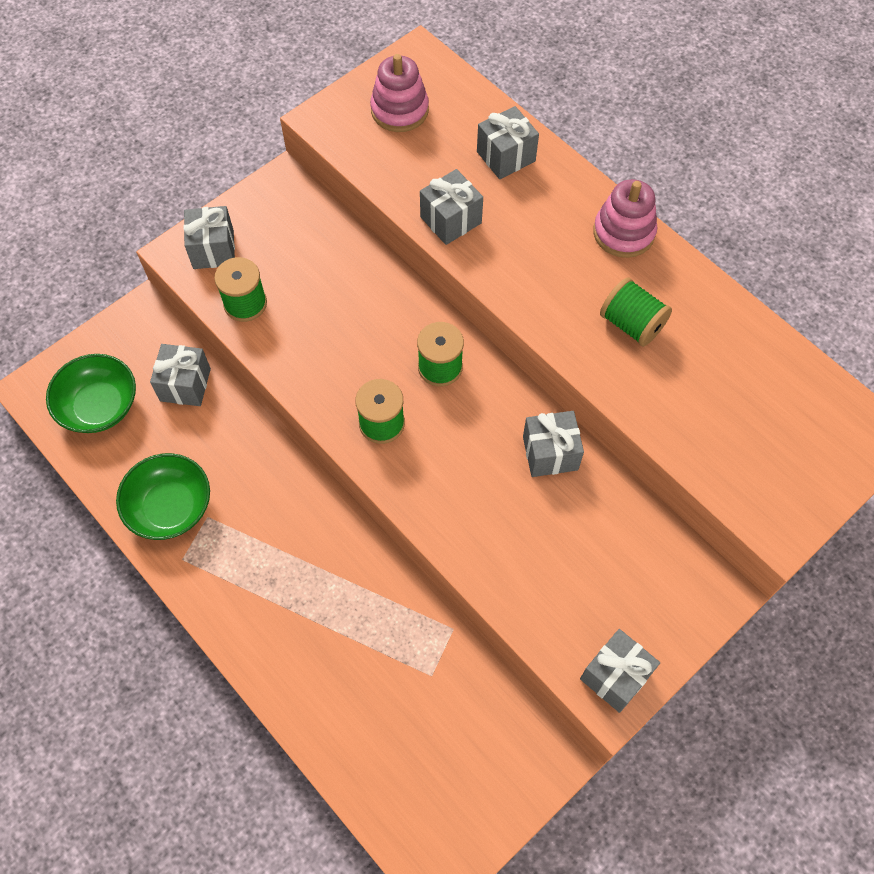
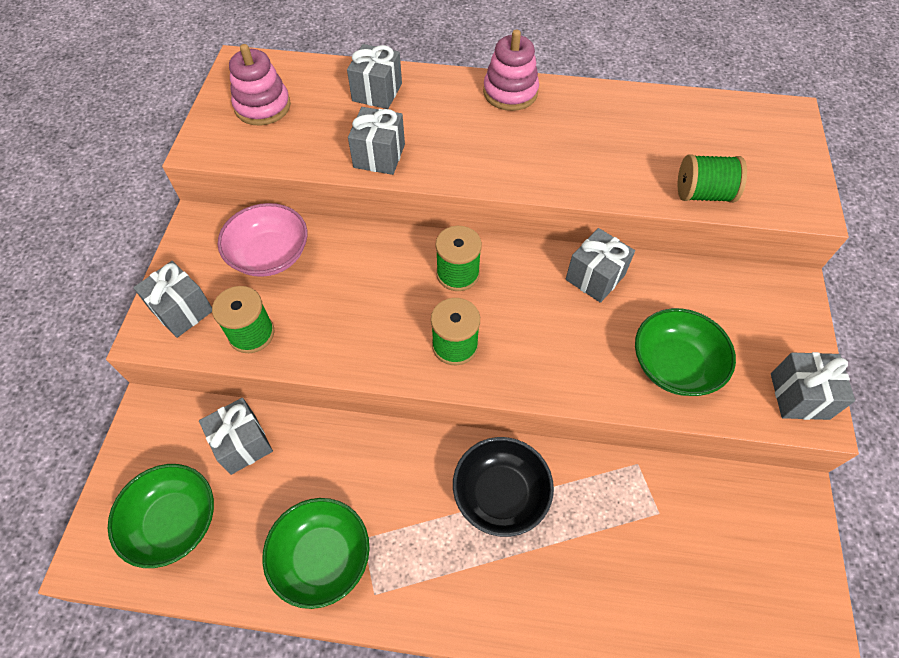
camera: 40 degrees left, 5 degrees down
(311, 247) = (270, 255): none -> pink bowl
(328, 565) = (500, 494): none -> black bowl
(538, 572) = (674, 365): none -> green bowl
(631, 324) = (578, 144): green spool -> green spool (703, 194)

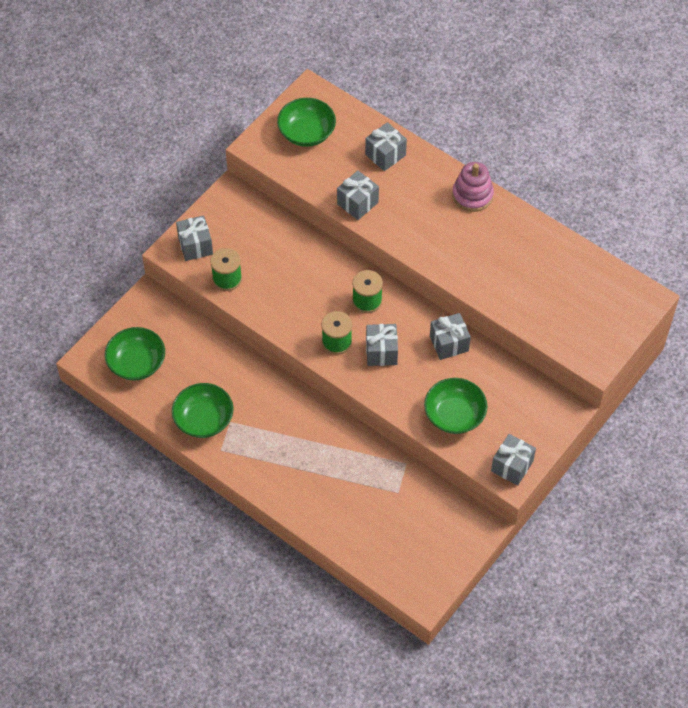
camera: 30 degrees right, 0 degrees up
(243, 444) = (192, 340): grey gift -> grey gift (381, 352)
(262, 106) = (306, 132): pink stacking toy -> green bowl
(270, 255) = (262, 234): pink bowl -> none
(500, 494) = (317, 438): black bowl -> none
(703, 194) = (537, 323): green spool -> none

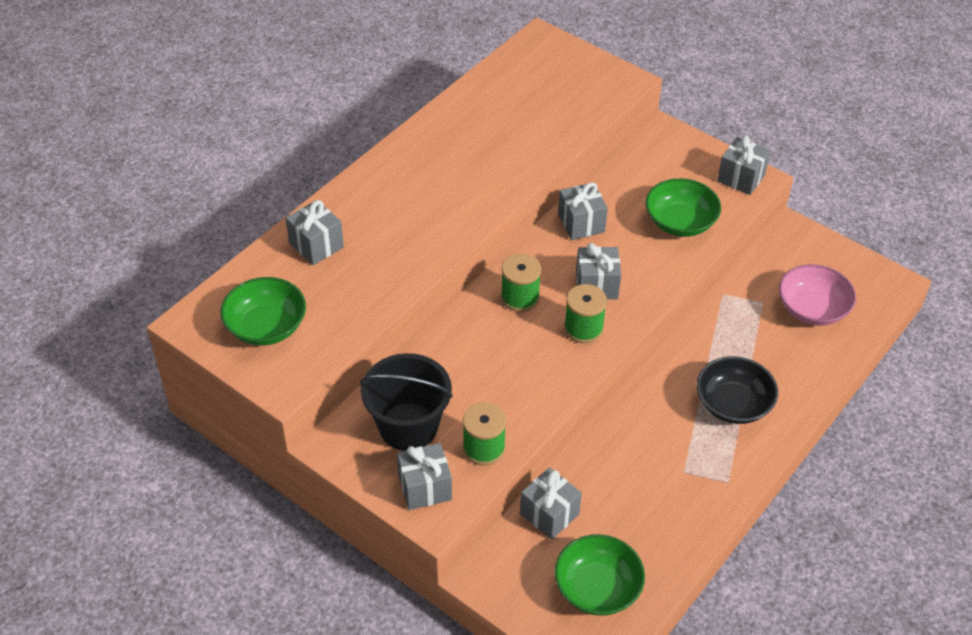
camera: 90 degrees left, 10 degrees down
(203, 419) = (683, 502): green bowl -> none
(246, 234) = (408, 426): none -> black bucket
(292, 460) = (733, 404): none -> black bowl
(357, 203) = (394, 274): grey gift -> grey gift (549, 514)
(392, 529) = (812, 309): none -> pink bowl
(472, 195) = (390, 166): pink stacking toy -> none

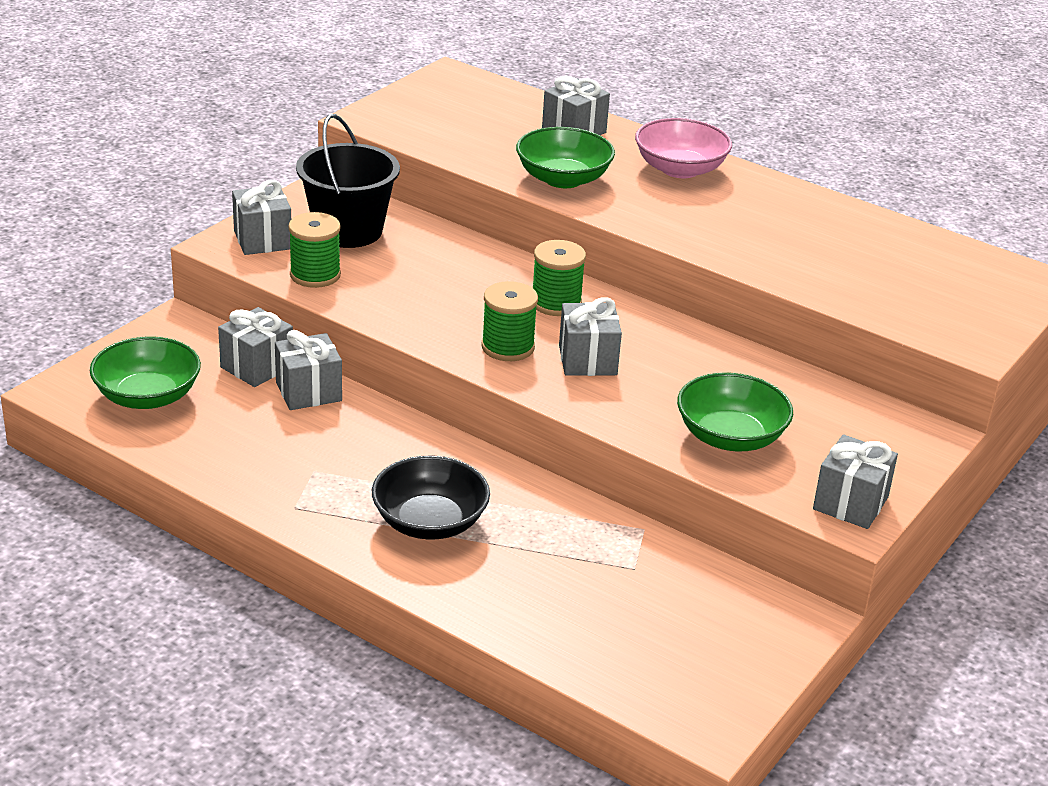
camera: 85 degrees right, 15 degrees down
(266, 327) = (447, 108): green bowl -> green bowl (563, 179)
(581, 223) = (704, 352): grey gift -> grey gift (308, 392)
(812, 309) = (629, 620): pink bowl -> pink bowl (680, 169)

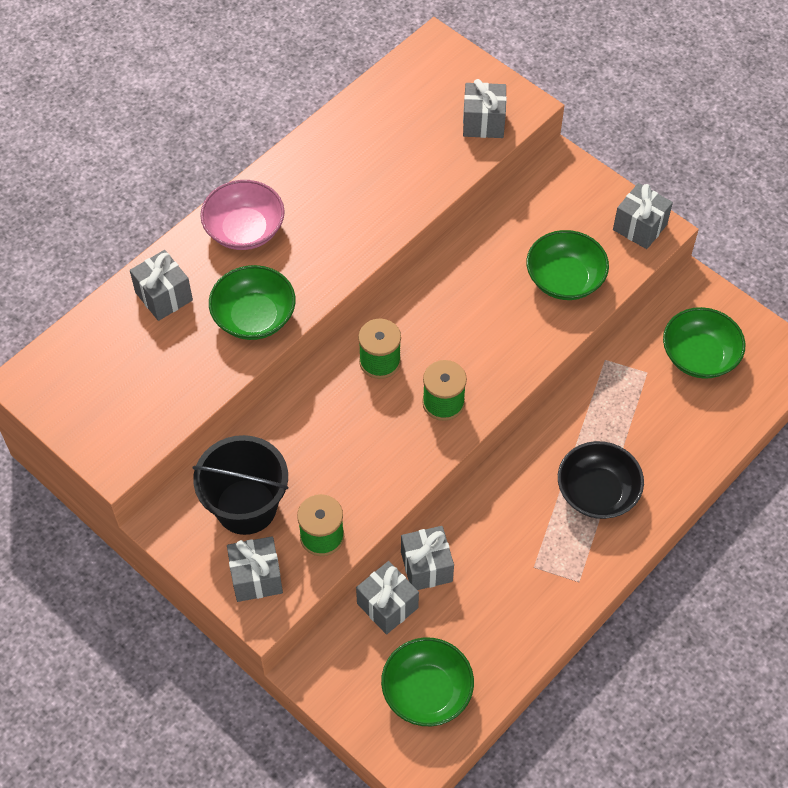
camera: 80 degrees left, 25 degrees up
(587, 360) = (464, 351): grey gift -> grey gift (483, 122)
(679, 620) = (699, 356): none -> green bowl

